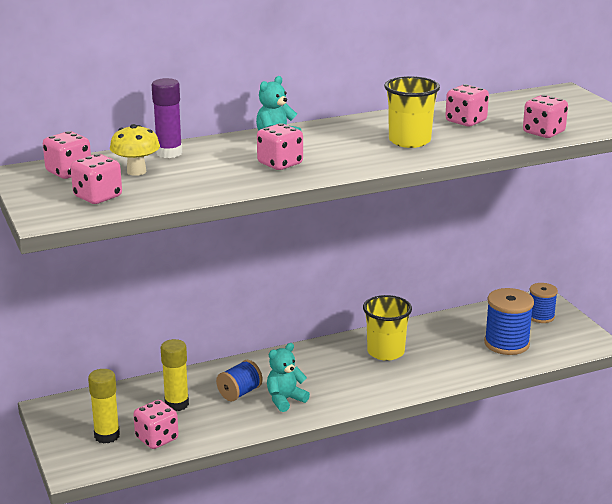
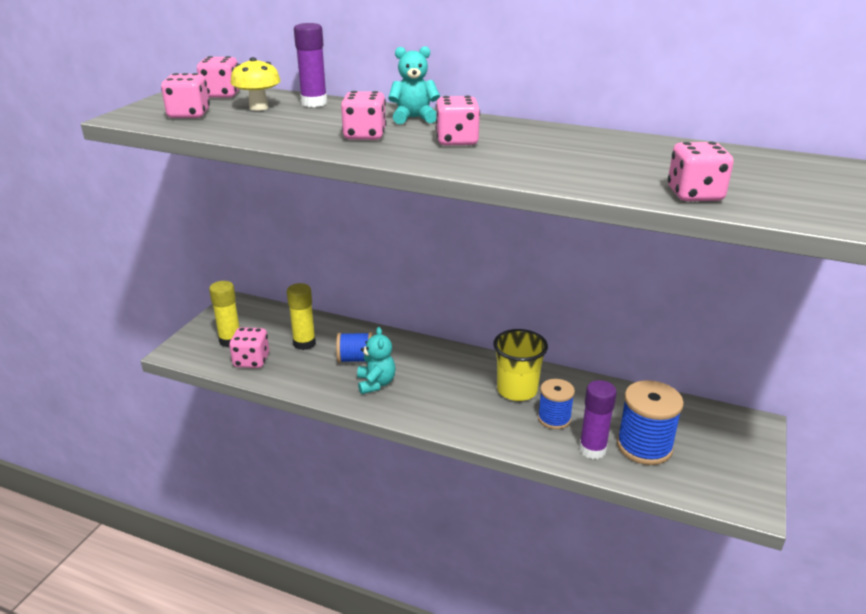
camera: 45 degrees right, 5 degrees up
(285, 400) = (376, 383): turquoise teddy bear -> turquoise teddy bear turned 75 degrees clockwise
(409, 141) = (524, 155): yellow cup -> none
(466, 121) = (629, 157): pink dice -> pink dice (457, 141)
(483, 361) = (592, 449): none -> purple glue stick
(540, 316) = (725, 440): blue spool -> blue spool (554, 418)

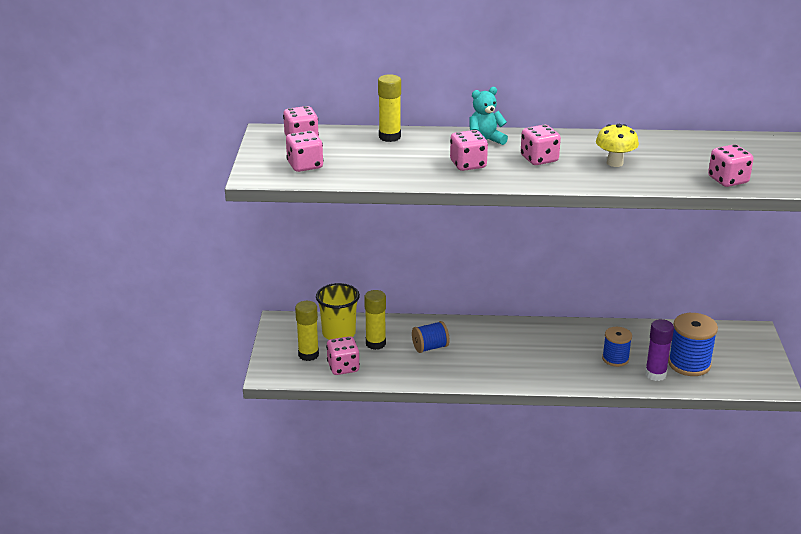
camera: 20 degrees left, 0 degrees up
(258, 107) = (351, 149): yellow mushroom -> yellow mushroom (614, 163)
(314, 103) = (389, 137): purple glue stick -> yellow glue stick
(376, 383) = (462, 363): turquoise teddy bear -> none
(517, 390) = (574, 344): yellow cup -> yellow cup (339, 333)

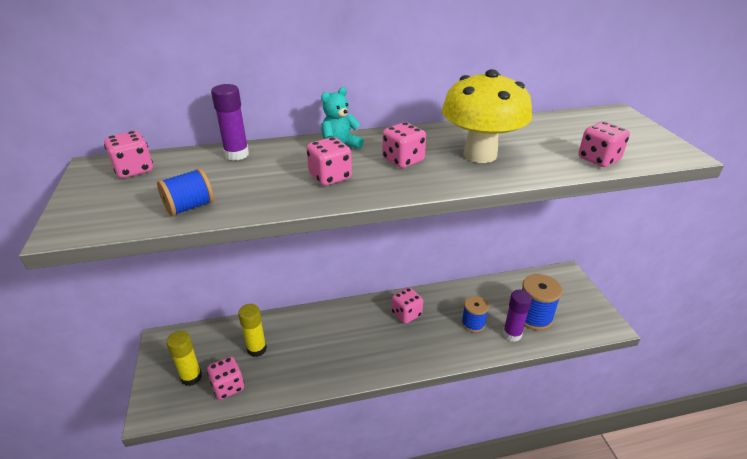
camera: 15 degrees left, 5 degrees up
(305, 165) = (135, 204): pink dice -> pink dice (406, 314)
(339, 333) = (220, 344): yellow cup -> none
(389, 137) = (236, 154): yellow glue stick -> purple glue stick
(430, 347) = (309, 343): blue spool -> blue spool (189, 207)
(614, 163) = (480, 155): yellow mushroom -> yellow mushroom, size x1.91

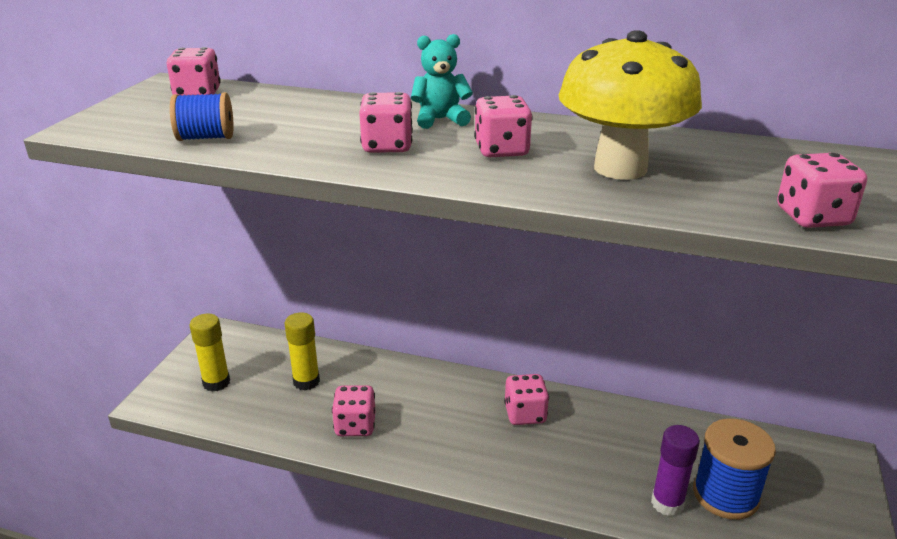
camera: 30 degrees right, 5 degrees down
(228, 386) = (245, 408): pink dice -> pink dice (355, 426)
(236, 154) = (314, 102): purple glue stick -> none
(473, 323) = (615, 464): blue spool -> none

